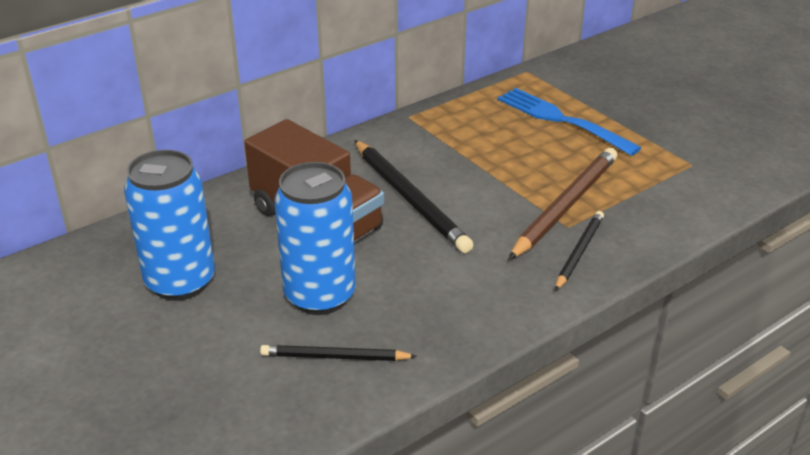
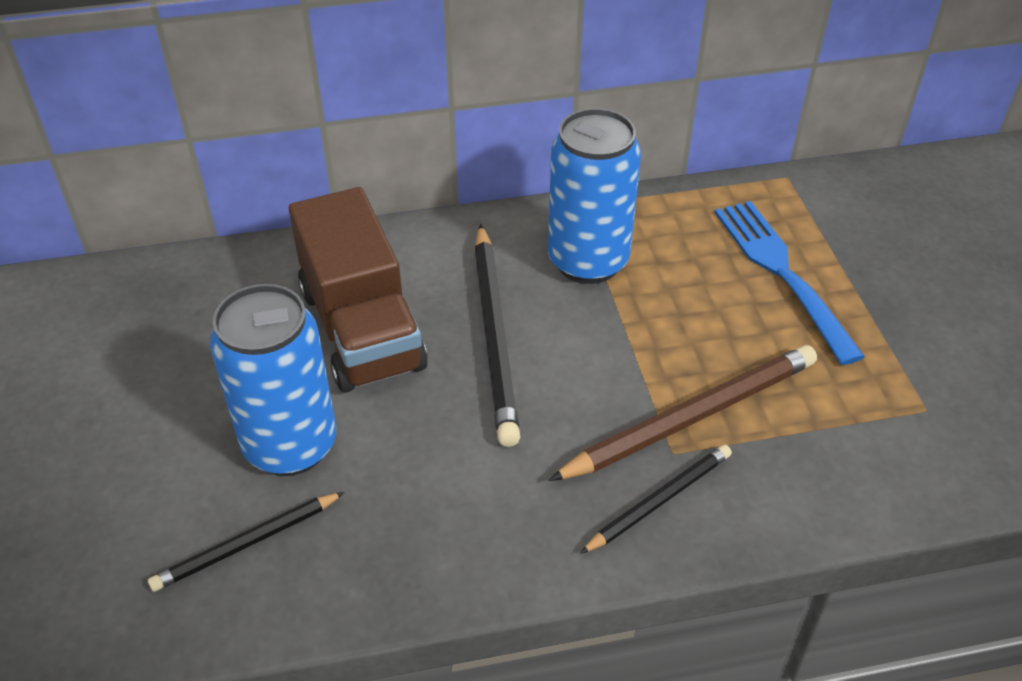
camera: 25 degrees right, 10 degrees up
(180, 282) = (154, 366): blue can -> blue can (588, 261)
(335, 357) = (247, 544): black pencil -> black pencil turned 60 degrees counterclockwise

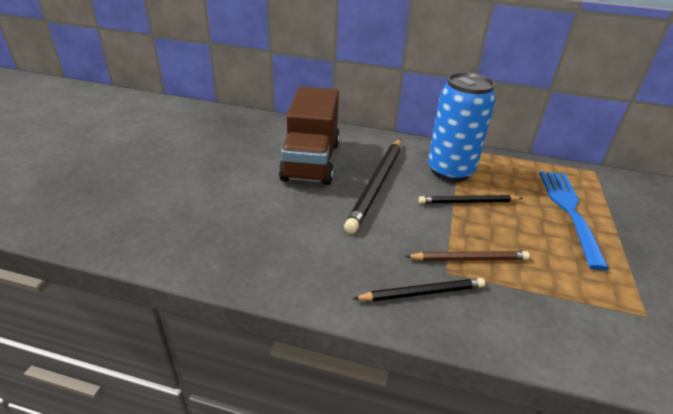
camera: 25 degrees right, 10 degrees down
(247, 544) = (184, 224): black pencil -> black pencil (468, 202)
(290, 445) = (239, 193): blue can -> none
(690, 417) = (469, 258): brown pencil -> brown pencil, size x0.59

